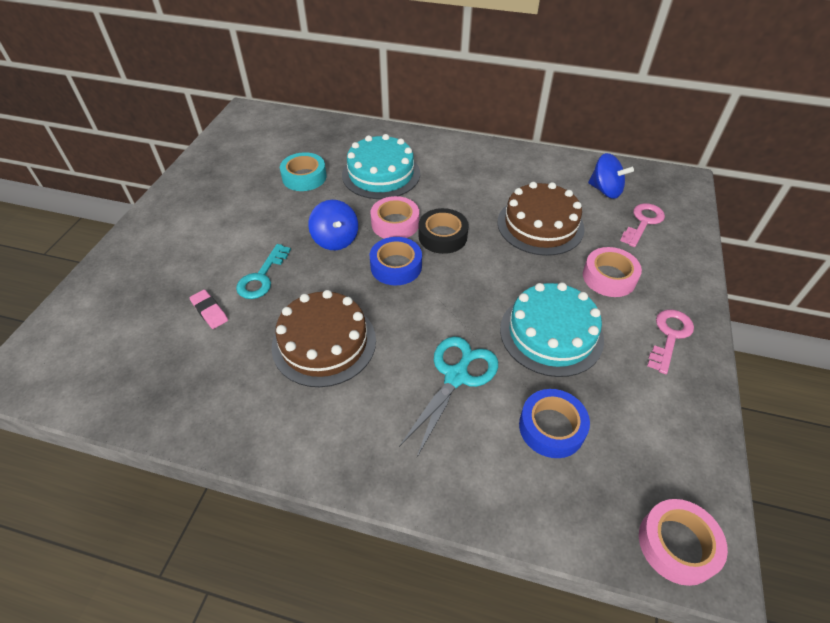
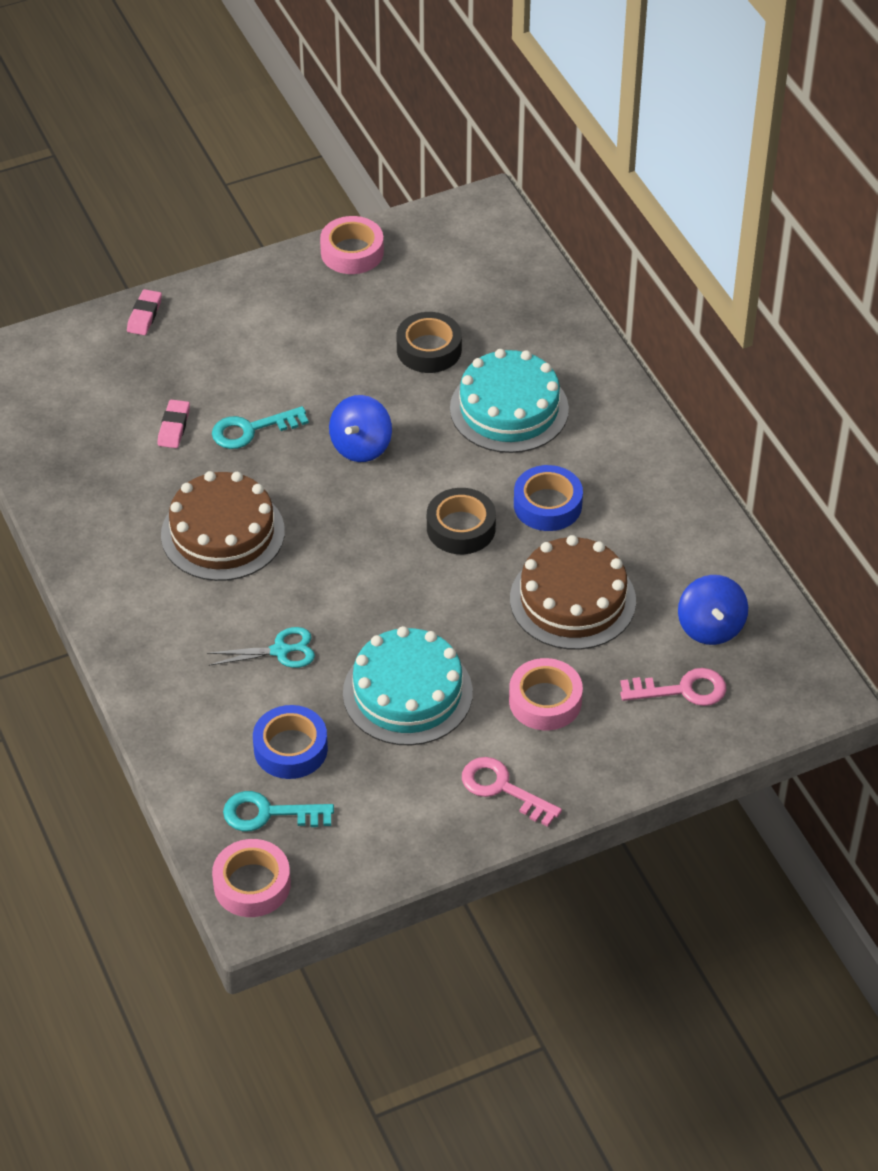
camera: 50 degrees right, 0 degrees up
(109, 269) = (144, 315): none -> pink eraser
(304, 177) = (429, 349): turquoise tape -> black tape
(395, 223) = (438, 476): pink tape -> pink tape (352, 252)
(396, 266) = (374, 519): blue tape -> blue tape (547, 505)
(456, 377) = (280, 651): turquoise scissors -> turquoise scissors, size x0.65
(607, 483) = (268, 814): none -> turquoise key
(669, 336) = (502, 788): pink key -> pink key turned 135 degrees counterclockwise

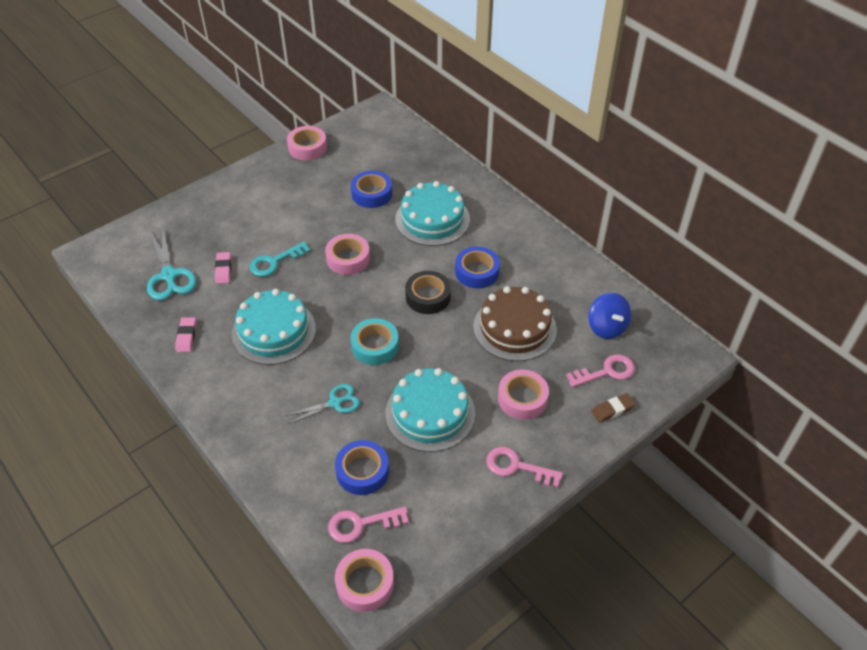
camera: 15 degrees left, 0 degrees up
(94, 420) = (169, 275): none -> turquoise scissors
(144, 315) = (187, 206): pink eraser -> pink eraser (186, 336)
(222, 533) = (274, 331): brown cake -> turquoise cake
(268, 814) = (361, 524): turquoise key -> pink key
(360, 584) = (375, 346): none -> turquoise tape
(361, 446) = (348, 259): blue spinning top -> pink tape
(429, 349) = (372, 194): black tape -> blue tape
(668, 743) = (612, 410): none -> brown eraser

